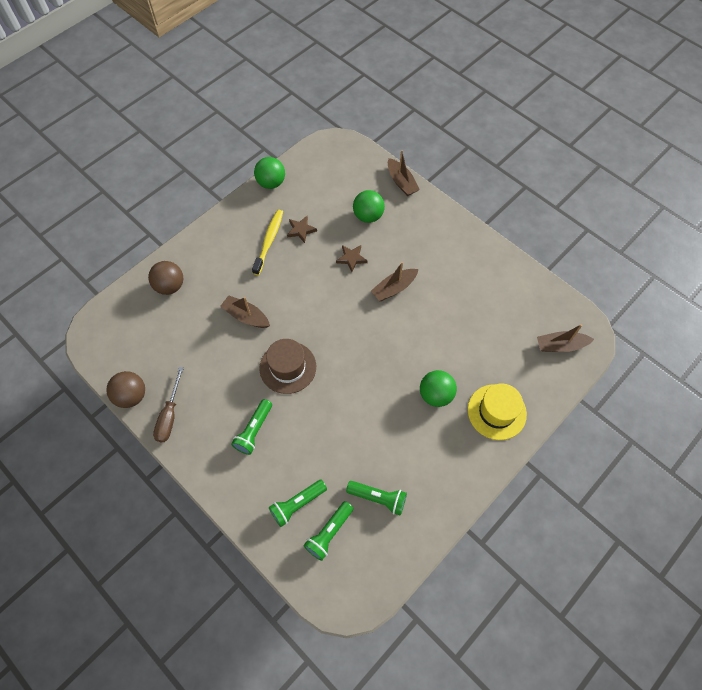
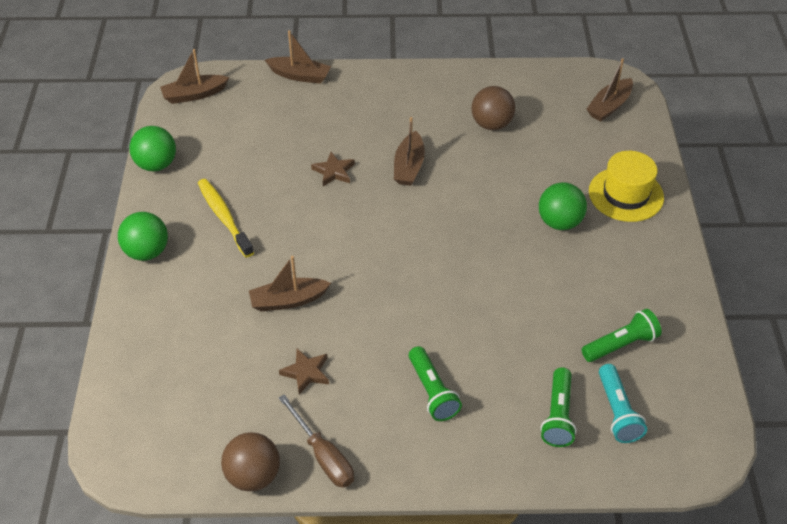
camera: 45 degrees left, 15 degrees down
(170, 286) = (160, 339): brown ball -> brown ball (491, 124)
(288, 367) = (393, 310): brown hat -> none
(301, 230) = (247, 184): brown star -> brown star (306, 372)
(329, 533) = (617, 412): green flashlight -> turquoise flashlight
(334, 153) = (194, 95): none -> brown boat
(368, 216) = (303, 125): green ball -> green ball (147, 252)

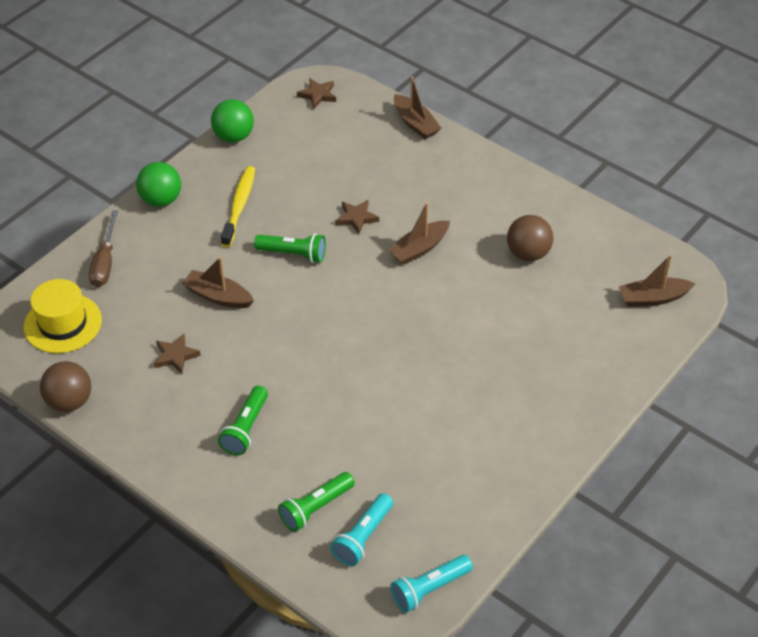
camera: 40 degrees right, 0 degrees up
(194, 95) = (318, 95): brown boat -> brown star
(323, 456) = (126, 420): brown screwdriver -> brown screwdriver (105, 262)
(559, 222) = (490, 367): green ball -> none
(621, 345) = (425, 492): green flashlight -> green flashlight (293, 254)
(626, 194) = (575, 380): yellow hat -> yellow hat (63, 323)
(707, 415) = (429, 589): none -> turquoise flashlight

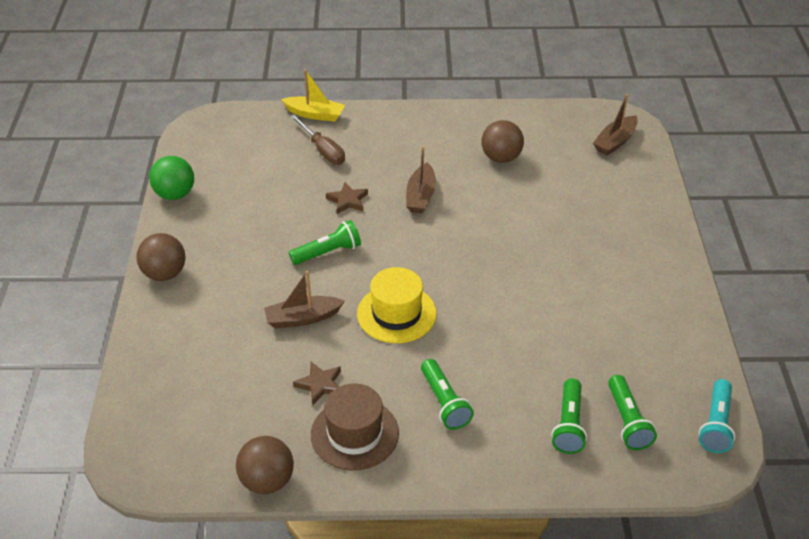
camera: 40 degrees left, 5 degrees down
(63, 323) = (185, 422): yellow hat -> yellow hat (396, 314)
(105, 262) = (168, 350): brown screwdriver -> brown screwdriver (323, 150)
(159, 408) = (354, 434): none -> brown hat
(161, 200) = (164, 274): green ball -> brown ball
(239, 206) = (240, 242): yellow toothbrush -> none
(318, 95) = (212, 131): brown star -> none
(363, 537) = (627, 421): turquoise flashlight -> green flashlight
(415, 123) = (315, 114): brown boat -> yellow boat

